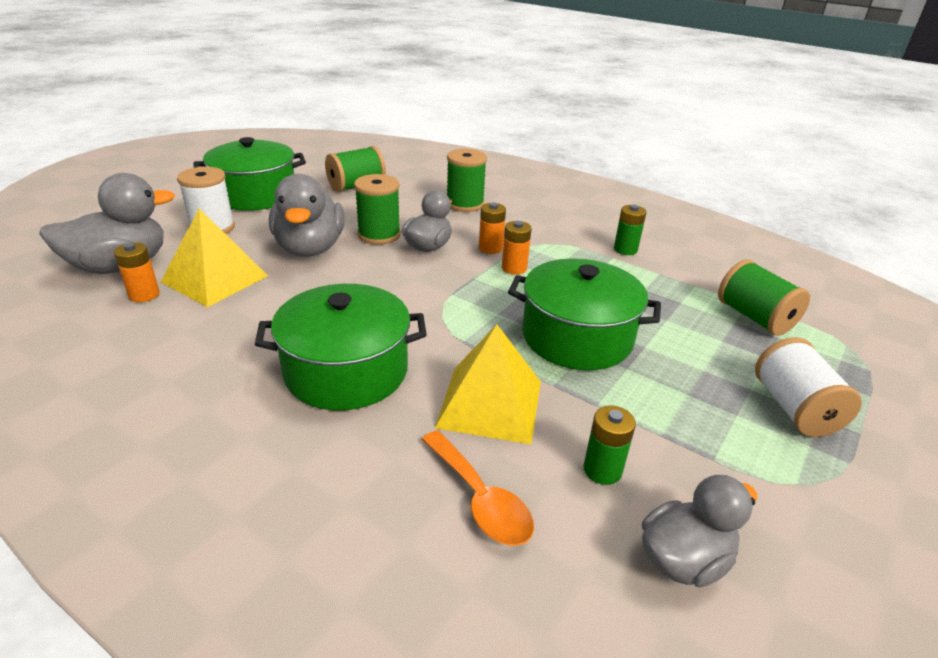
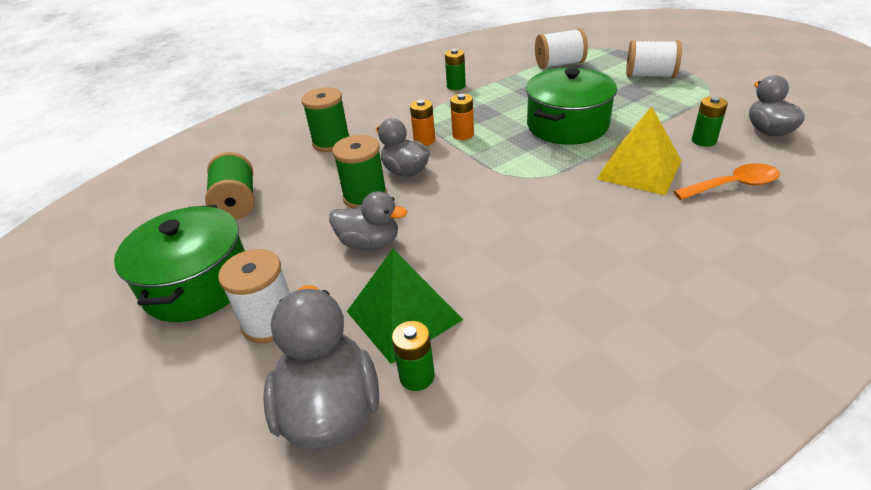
camera: 65 degrees left, 5 degrees up
(144, 295) = (417, 376): orange battery -> green battery
(215, 279) = (404, 315): yellow pyramid -> green pyramid
(310, 248) = (370, 243): grey duck -> grey duck, size x0.65
(346, 371) = (592, 230): green pot -> none
(754, 317) = (559, 64): green spool -> white spool

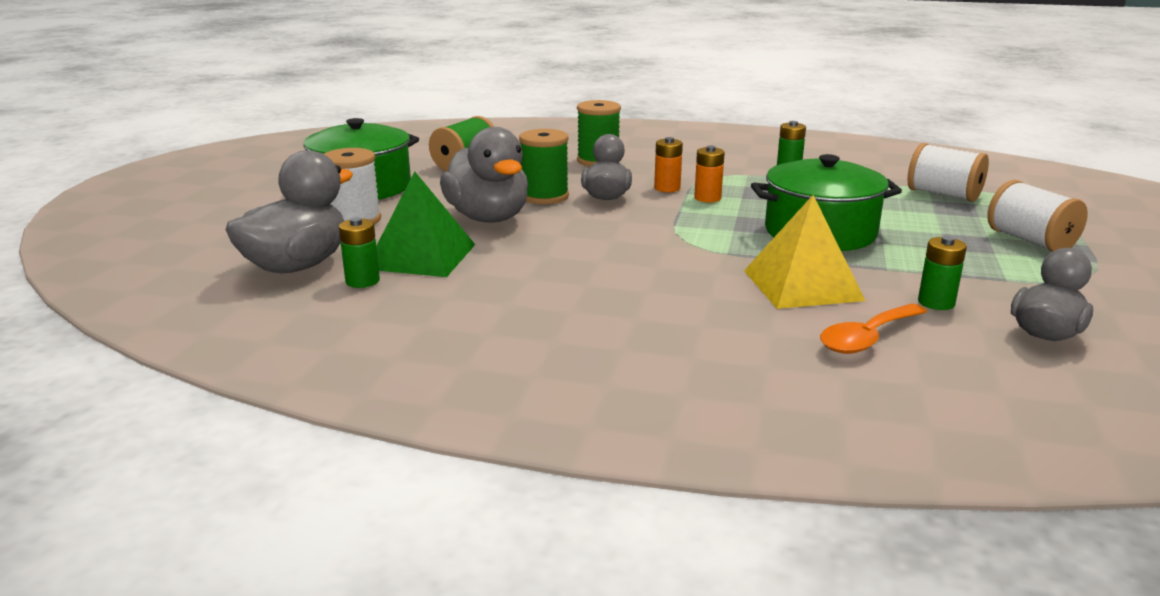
camera: 45 degrees right, 15 degrees down
(370, 243) = (488, 218): grey duck -> grey duck, size x1.54
(733, 185) = (867, 338): orange spoon -> orange spoon turned 105 degrees clockwise

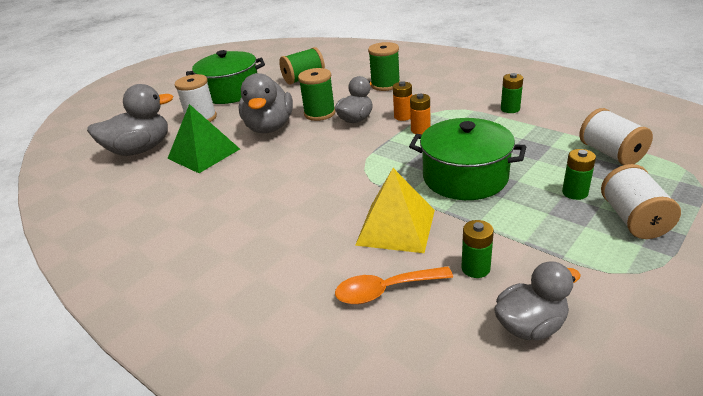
camera: 30 degrees right, 10 degrees up
(362, 281) = (157, 168): green battery -> green battery (575, 193)

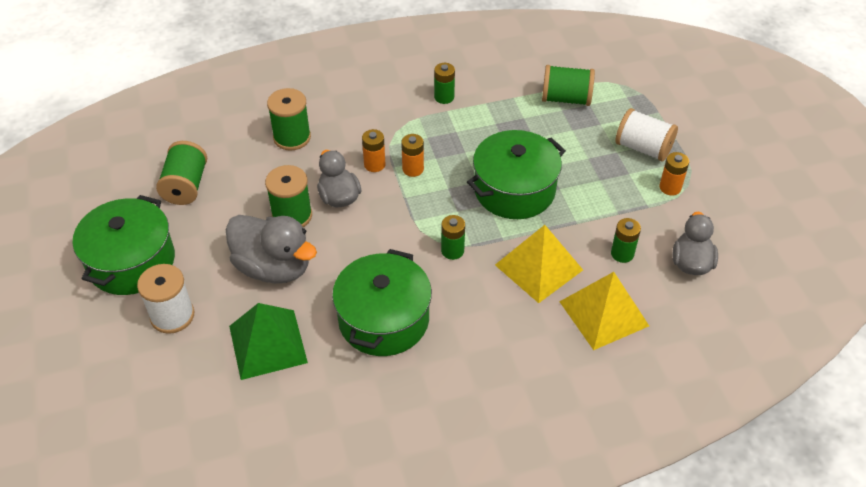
camera: 60 degrees left, 15 degrees up
(140, 149) = (187, 399): grey duck -> none
(263, 183) = (383, 319): none -> green pot
(385, 290) = (603, 313): orange spoon -> yellow pyramid
(575, 193) = (591, 151): green battery -> green battery (452, 251)
(611, 153) = (566, 99): white spool -> green spool
(612, 260) = (670, 187): none -> orange battery

